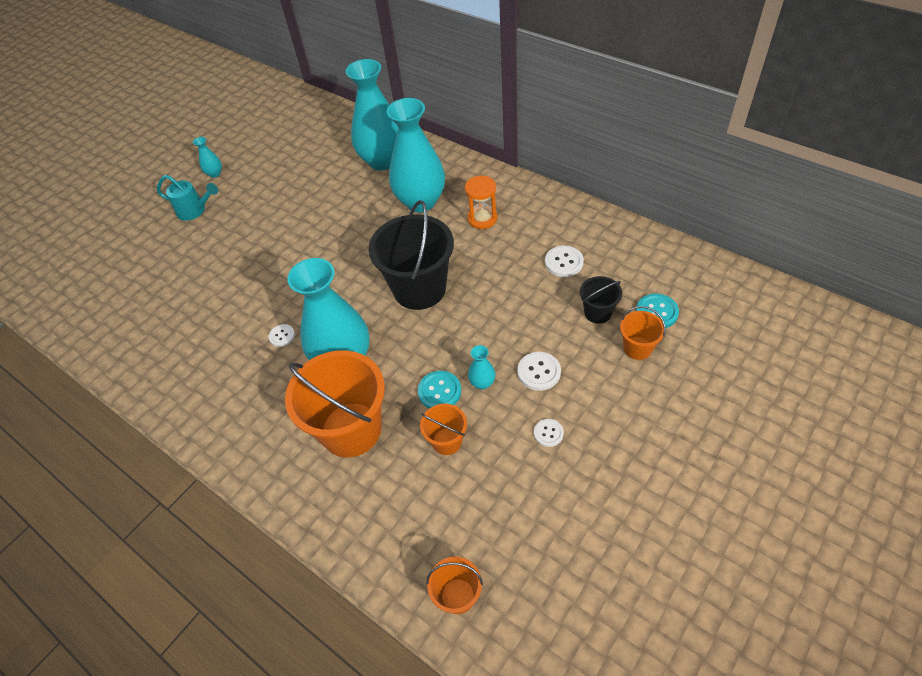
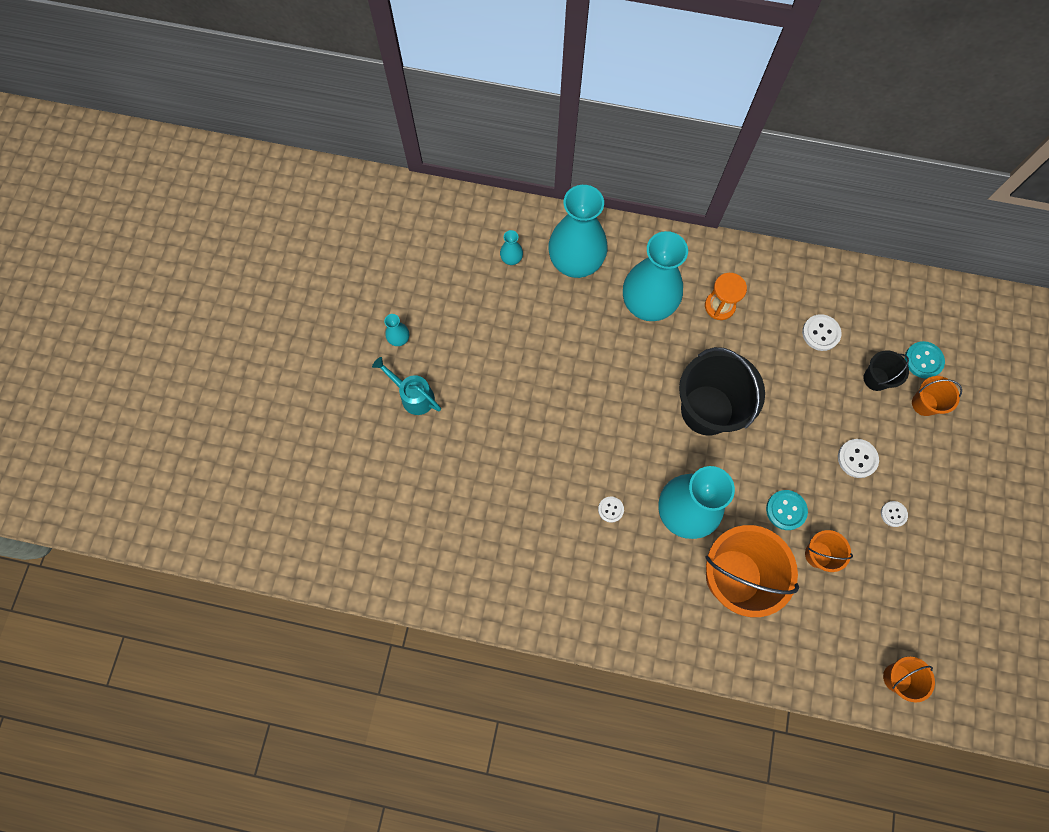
camera: 30 degrees left, 20 degrees up
(195, 211) = (413, 396): turquoise watering can -> turquoise watering can turned 135 degrees counterclockwise
(482, 383) = (816, 487): turquoise vase -> turquoise vase (511, 259)

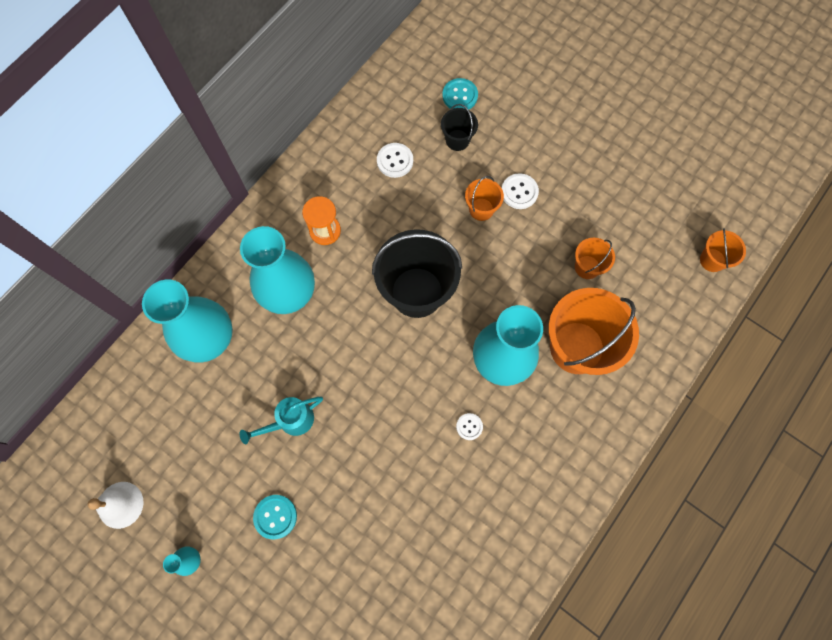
camera: 65 degrees left, 0 degrees up
(413, 396) = (261, 572): turquoise watering can -> turquoise watering can (291, 421)
(415, 267) = (120, 505): none -> white bell
(511, 259) = (169, 400): turquoise vase -> none
(786, 510) = (538, 273): turquoise button -> turquoise button (275, 516)
(893, 514) = (578, 189): white button -> none
(924, 404) = (497, 115): orange bucket -> orange bucket (481, 209)

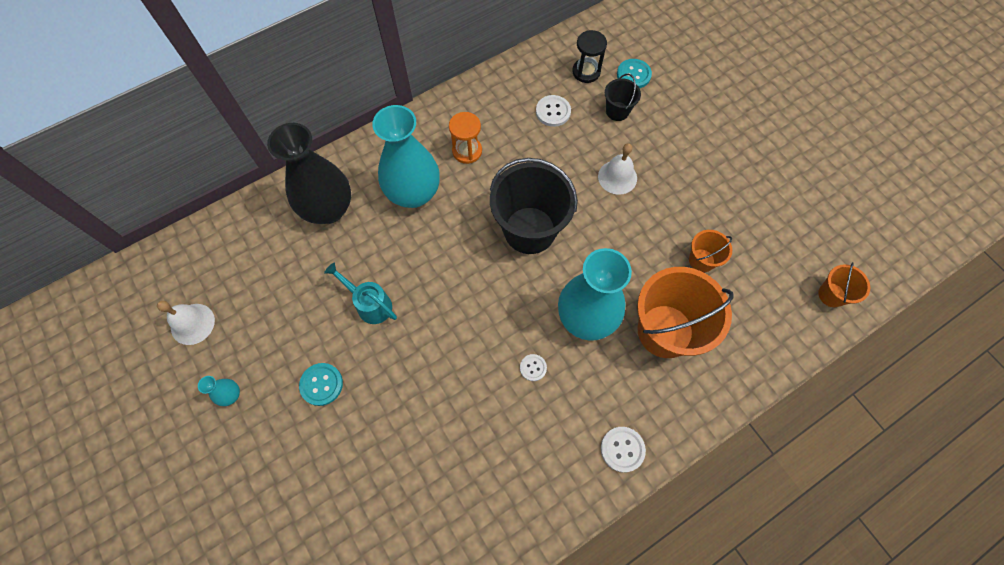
camera: 20 degrees right, 5 degrees down
(209, 339) = (328, 209): turquoise vase -> black vase
(291, 421) = (370, 304): turquoise watering can -> turquoise watering can turned 45 degrees clockwise
(412, 107) = (586, 72): none -> black hourglass
(481, 209) = (617, 177): orange bucket -> white bell
(519, 192) = (659, 173): white button -> white button (622, 449)

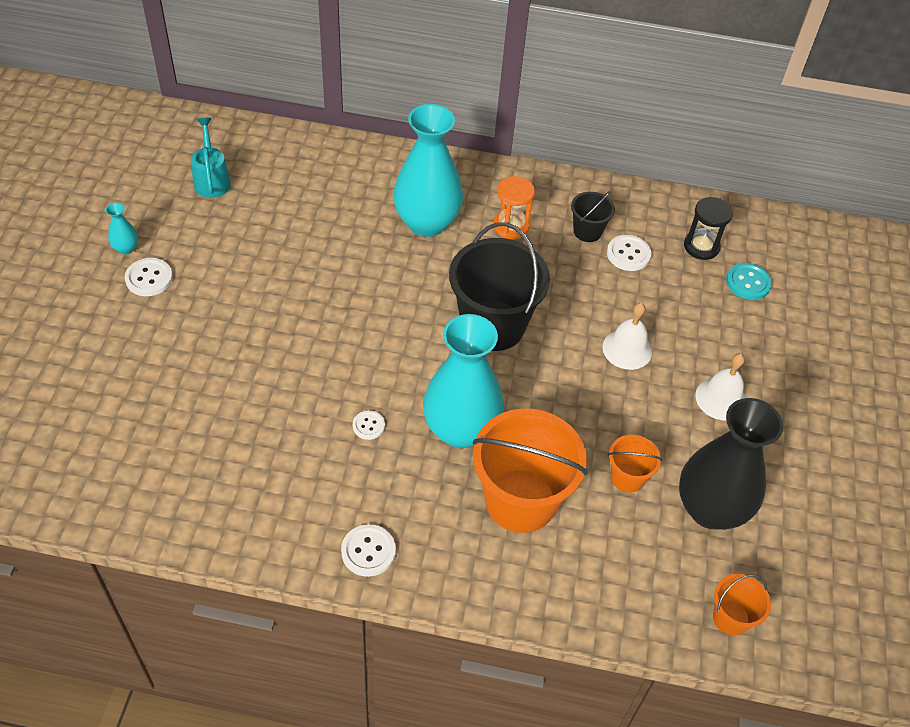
camera: 40 degrees right, 15 degrees down
(192, 324) = (156, 181): white bell -> white bell (721, 398)
(275, 402) = (149, 278): none -> white button
(321, 384) = (194, 295): turquoise button -> none
(328, 209) = (345, 182): black vase -> black vase (710, 509)
(370, 304) = (296, 272): turquoise watering can -> turquoise watering can (211, 180)
(617, 111) = (693, 299): black bucket -> black bucket (587, 231)

